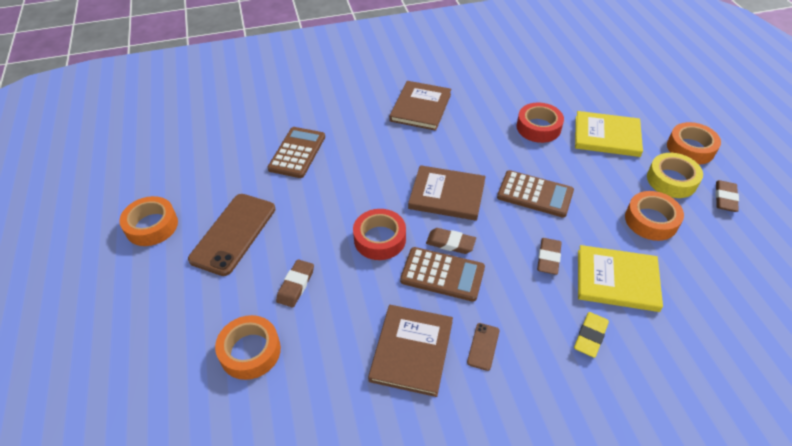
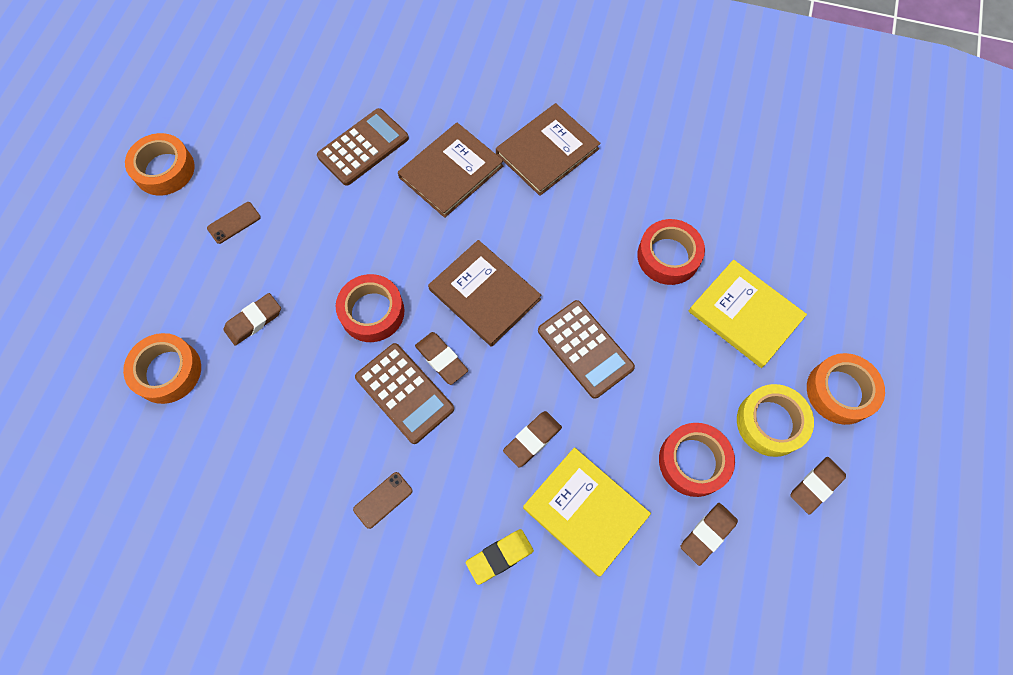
camera: 30 degrees right, 20 degrees up
(233, 234) = (234, 223): brown phone -> brown phone, size x0.43
(412, 351) = (311, 462): brown book -> brown book (451, 172)
(651, 220) = (693, 461): orange tape -> red tape
(696, 253) = (707, 534): none -> brown eraser

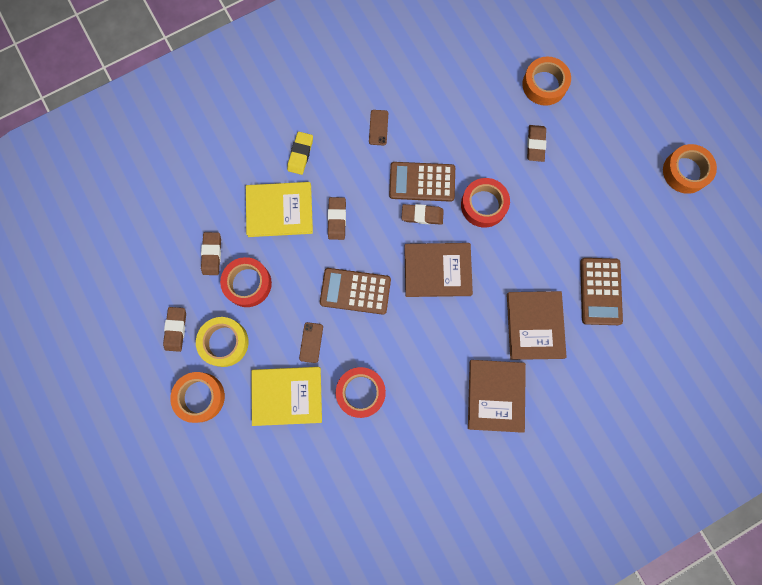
camera: 135 degrees right, 10 degrees up
(234, 223) = (611, 180): brown phone -> brown phone (311, 342)

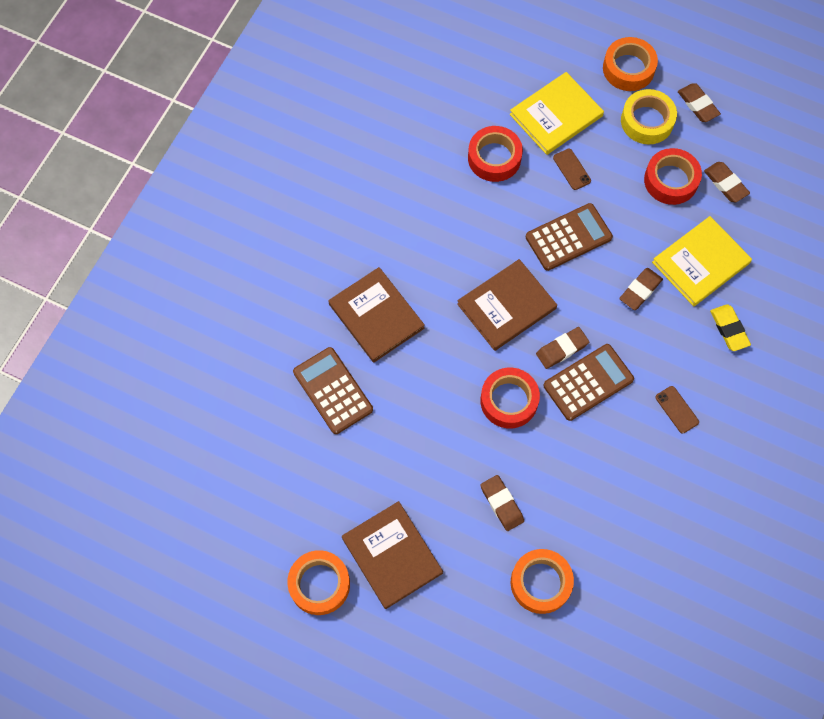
camera: 145 degrees right, 10 degrees down
(337, 219) = (640, 290): brown eraser -> brown eraser turned 75 degrees clockwise
(495, 395) = (371, 231): brown book -> brown book (392, 555)

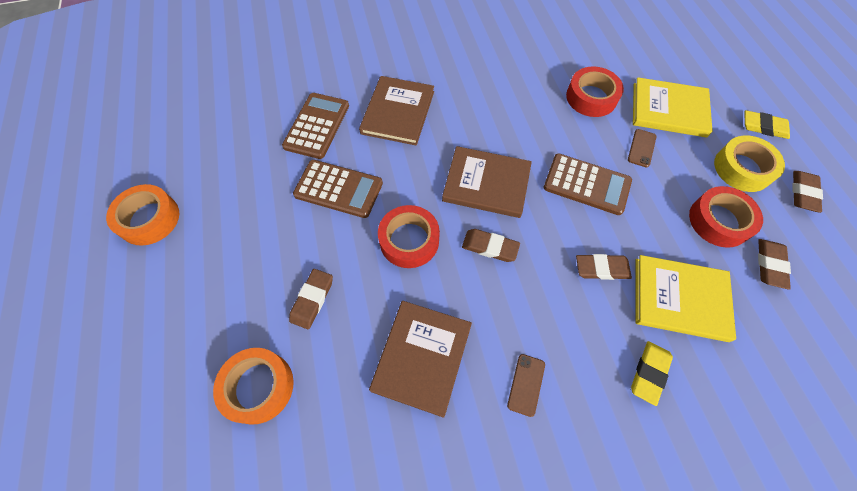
camera: 50 degrees right, 5 degrees down
(392, 555) = (207, 251): brown book -> brown book (422, 357)
(588, 382) = (480, 288): brown calculator -> brown calculator (338, 189)
(628, 69) = (764, 127): orange tape -> yellow eraser

